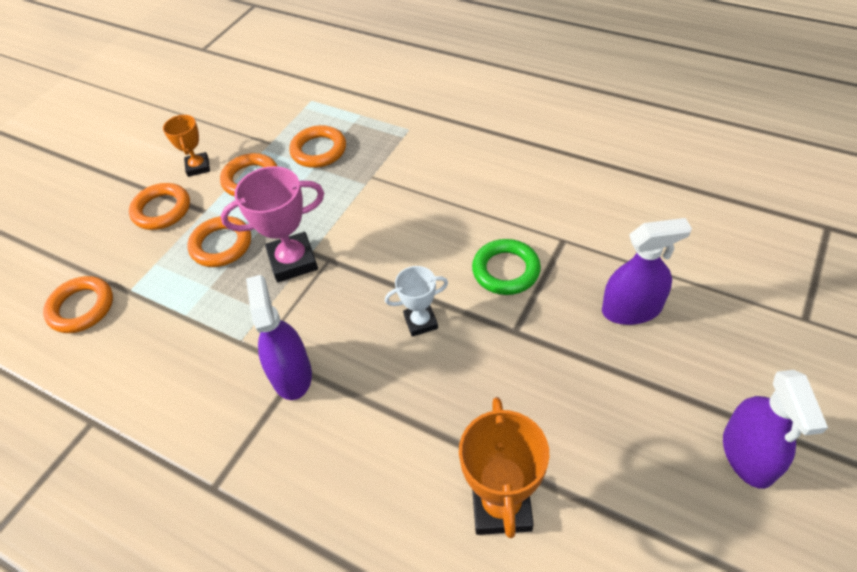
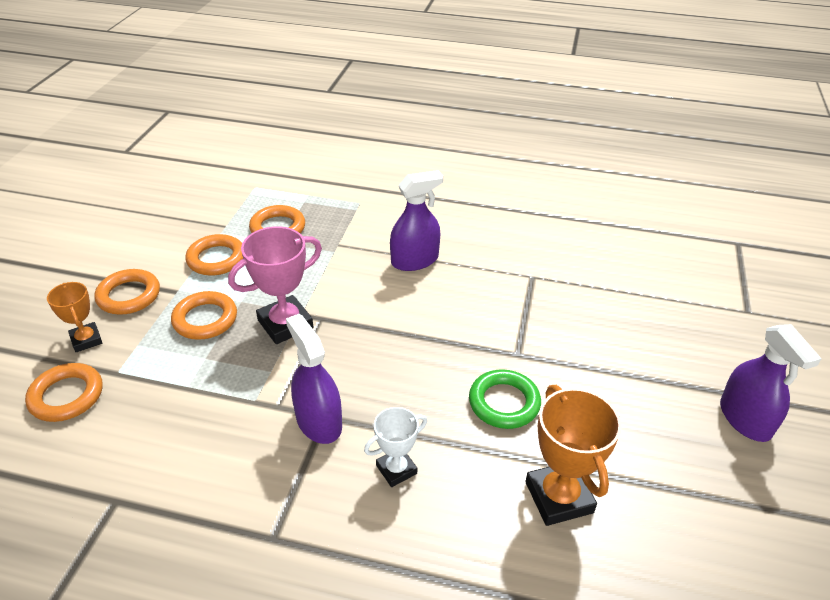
camera: 20 degrees left, 10 degrees down
(198, 167) = (156, 254): orange trophy -> orange trophy (86, 340)
(420, 322) = (429, 358): white trophy -> white trophy (396, 469)
(506, 270) = (491, 306): green ring -> green ring (504, 403)
(631, 309) = (610, 323): purple spray bottle -> purple spray bottle (415, 260)

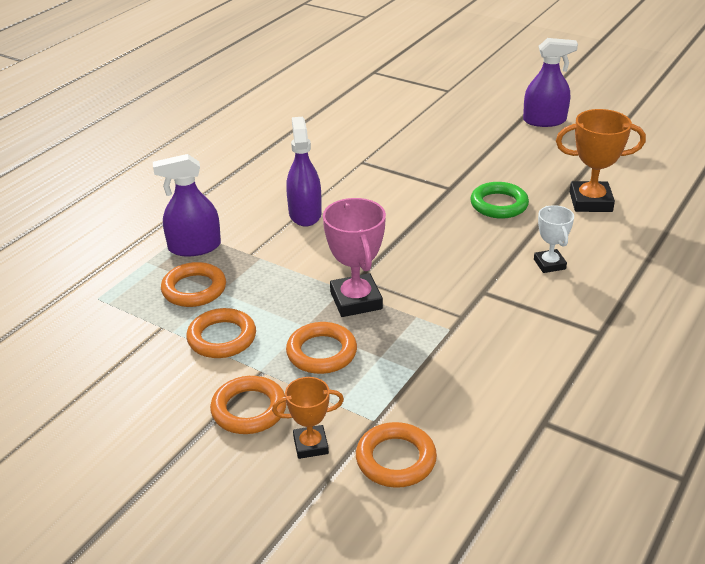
camera: 70 degrees left, 5 degrees down
(319, 421) = (488, 295): purple spray bottle -> purple spray bottle (194, 247)

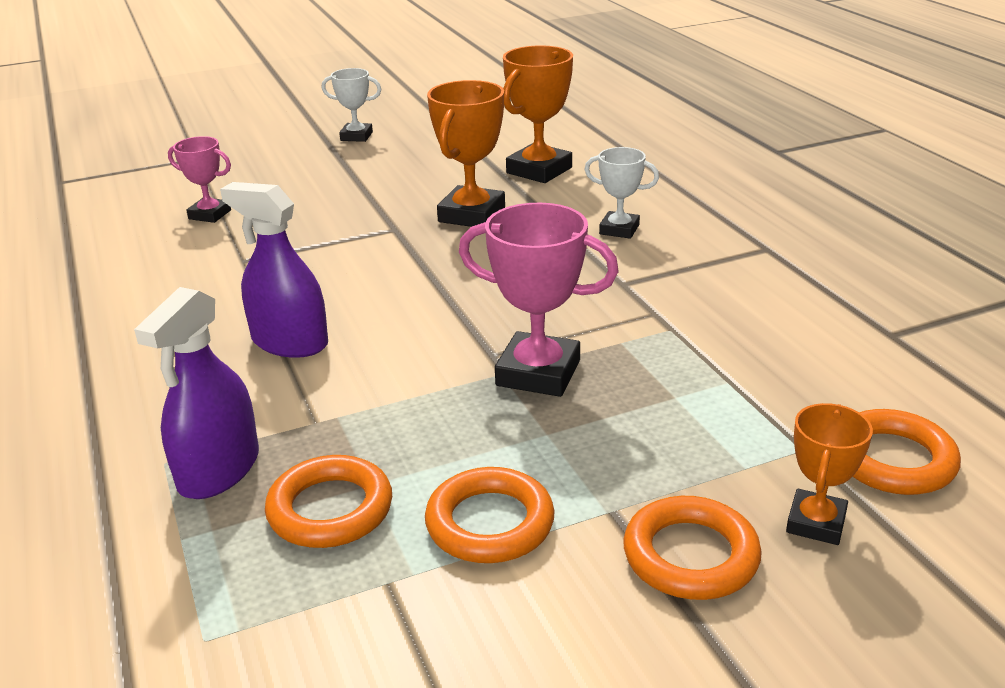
camera: 55 degrees left, 5 degrees down
(321, 352) = (621, 440): orange ring -> none
(394, 128) = (210, 214): none -> pink trophy
(499, 204) = (471, 215): green ring -> orange trophy
(544, 120) = (356, 136): purple spray bottle -> white trophy

